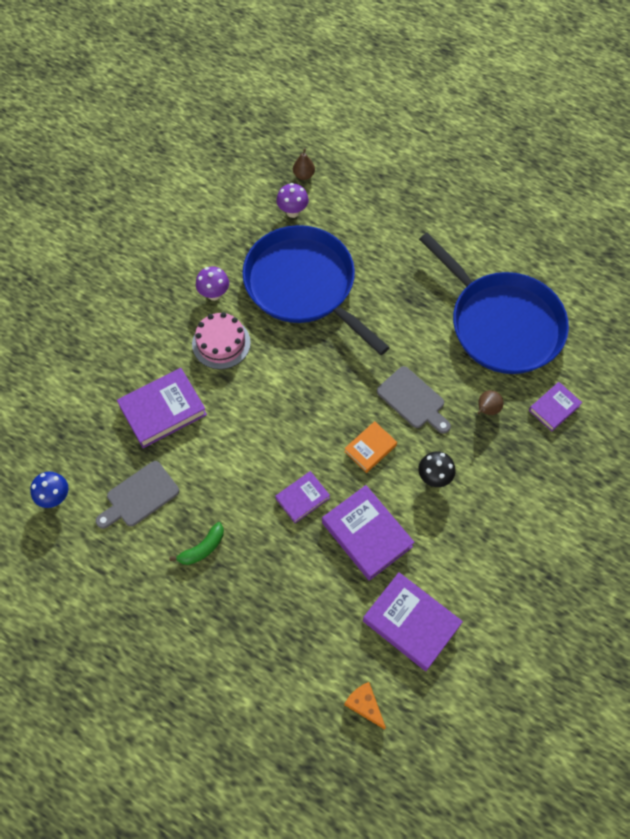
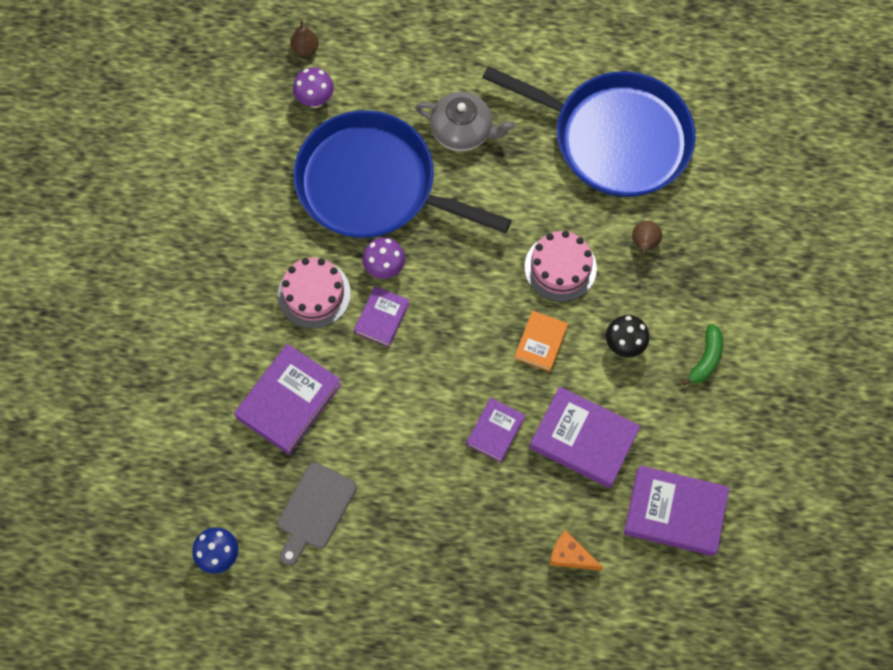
camera: 25 degrees left, 5 degrees up
(202, 548) = (414, 536): green banana -> green banana (705, 359)
(214, 294) = (275, 239): purple mushroom -> purple mushroom (385, 268)
(365, 705) = (668, 620): orange cheese -> orange cheese (570, 555)
(388, 274) = (462, 131): none -> grey teapot
(413, 400) = (560, 267): grey cutting board -> pink cake
(554, 408) = (713, 211): purple book -> purple book (382, 318)

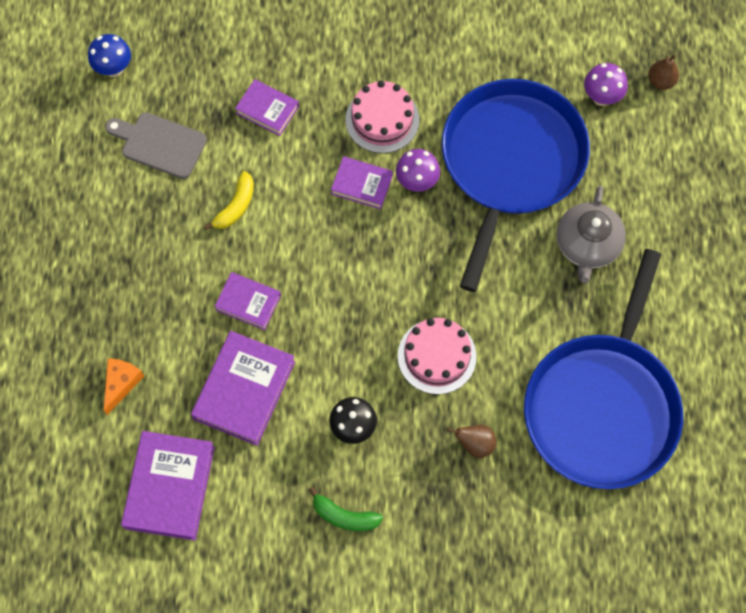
camera: 85 degrees right, 0 degrees up
(289, 401) = (267, 110): purple book -> purple book, size x0.59
(392, 438) = (235, 206): none -> yellow banana
(541, 343) = (348, 341): orange book -> none

